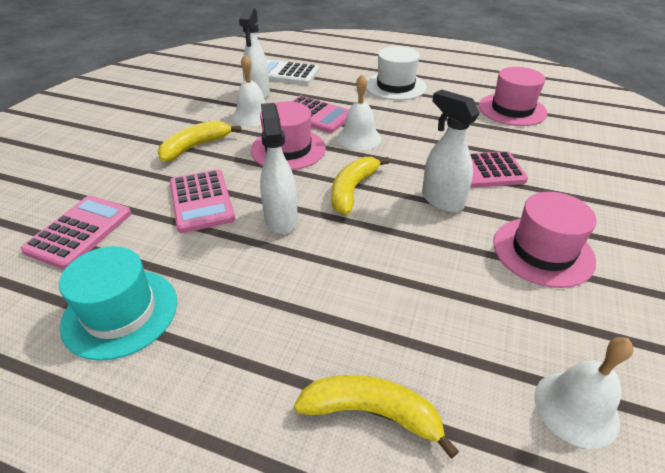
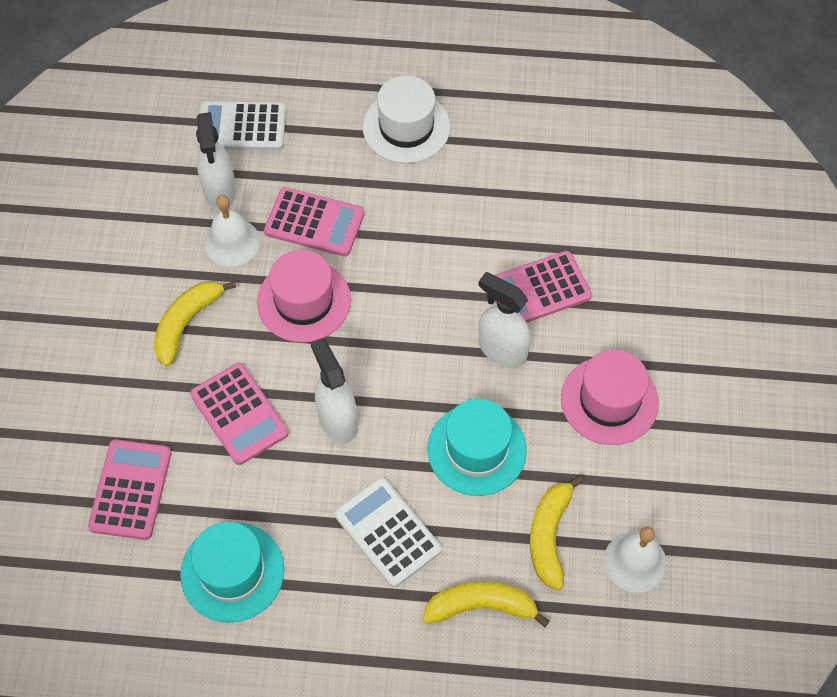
camera: 15 degrees left, 20 degrees up
(291, 312) = (387, 532): none -> white calculator
(353, 190) = (401, 356): yellow banana -> yellow banana (550, 535)
(359, 138) = (384, 258): white bell -> none
(403, 263) = (477, 449): none -> turquoise hat
(512, 109) = (569, 151): pink hat -> none

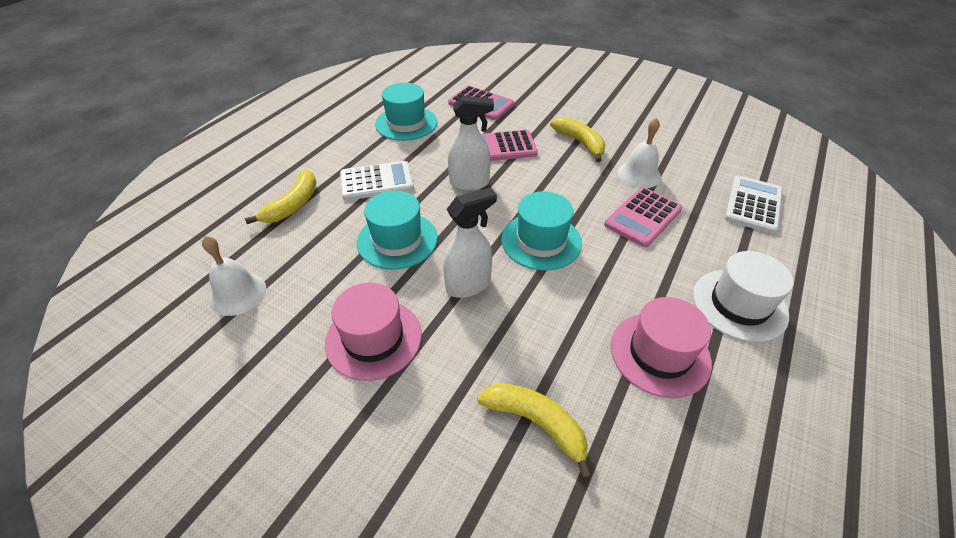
camera: 115 degrees right, 15 degrees down
(220, 191) = (688, 180): white spray bottle -> none
(304, 301) = (572, 193): pink hat -> pink hat (659, 353)
(403, 307) = (541, 241): none -> turquoise hat
(539, 290) = (513, 334): pink calculator -> none
(550, 535) = (303, 254): yellow banana -> yellow banana (536, 423)

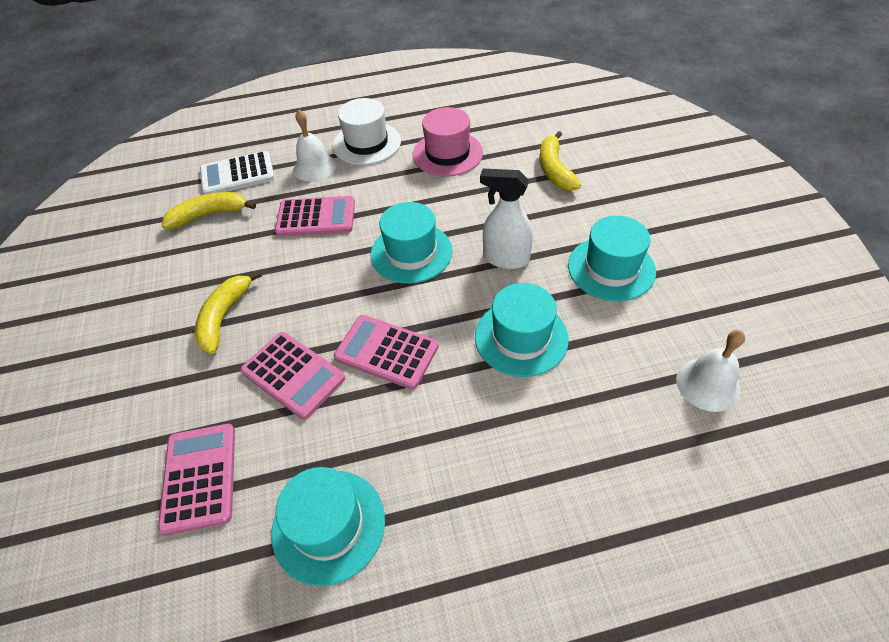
camera: 130 degrees left, 5 degrees up
(293, 205) = (592, 473): yellow banana -> yellow banana (209, 215)
(373, 338) = (611, 268): pink hat -> turquoise hat
(377, 181) = (471, 433): white calculator -> none
(470, 183) = (386, 352): white spray bottle -> pink calculator
(639, 175) = (250, 248): white bell -> white bell (314, 167)

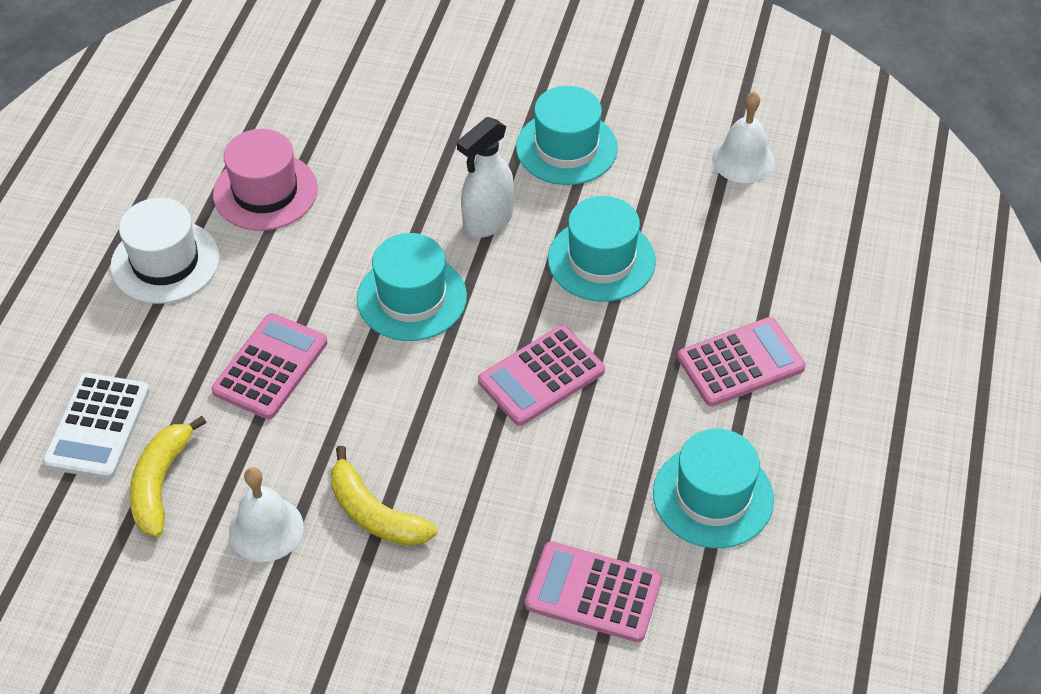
camera: 65 degrees left, 0 degrees up
(293, 375) = (514, 470): pink calculator -> pink calculator (740, 363)
(314, 167) = (164, 335): white bell -> white bell (266, 529)
(554, 169) = (384, 113): yellow banana -> none

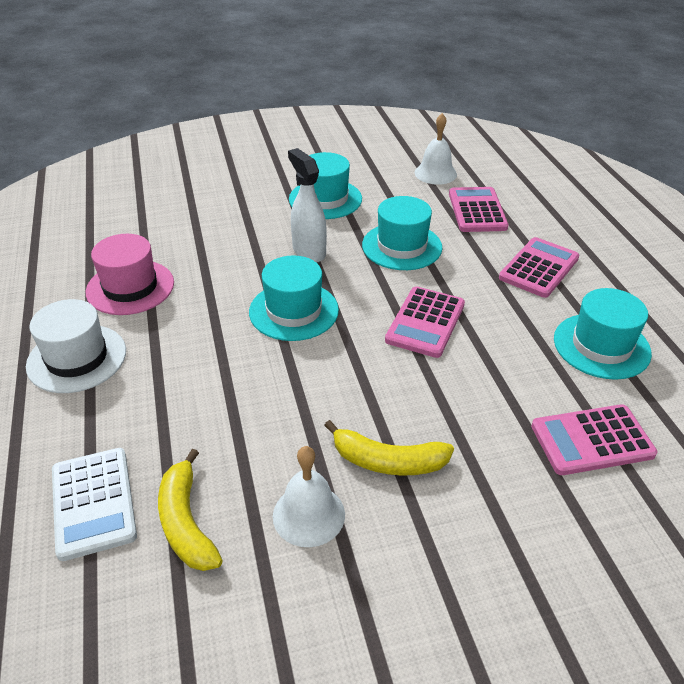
camera: 30 degrees left, 10 degrees down
(270, 367) = (220, 395): pink calculator -> pink calculator (477, 210)
(487, 221) = (309, 251): white spray bottle -> white spray bottle turned 135 degrees clockwise

